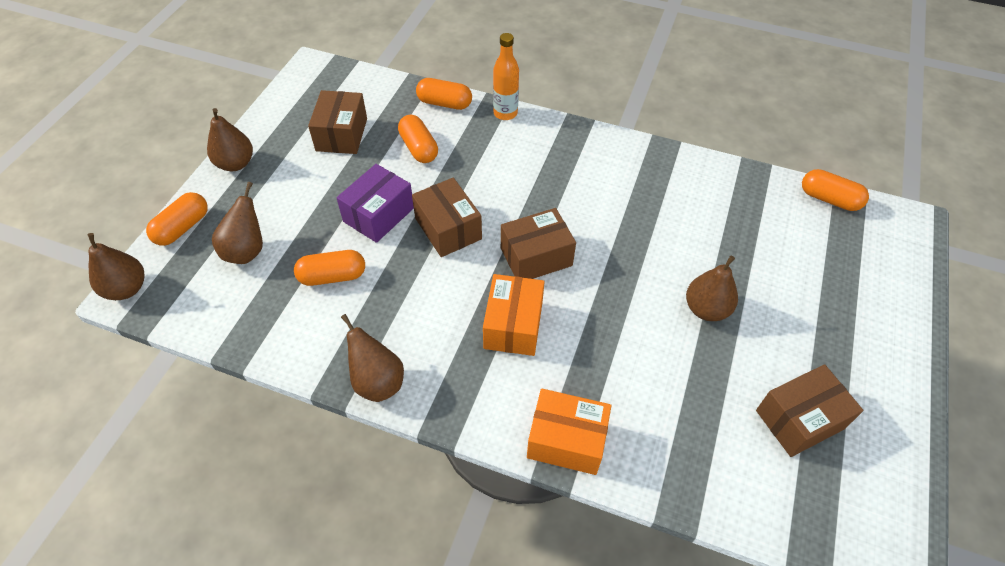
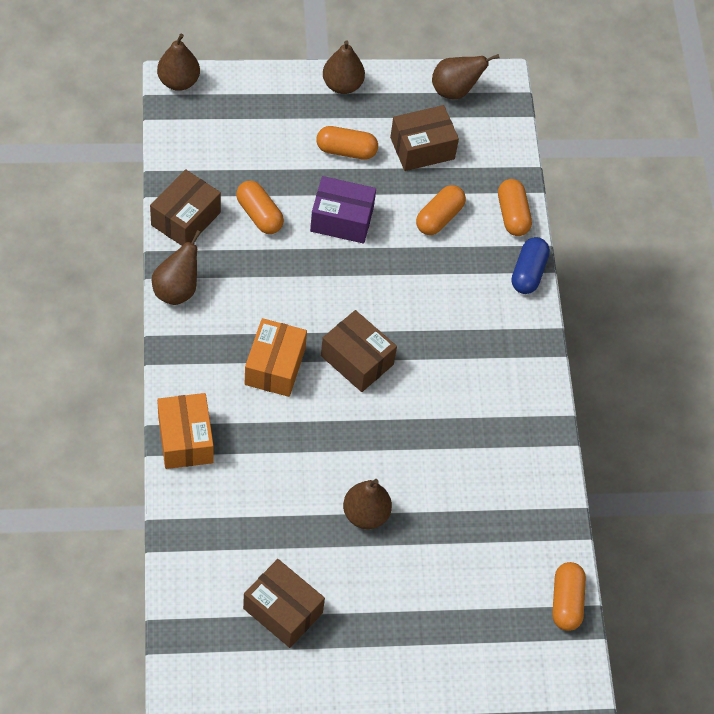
camera: 60 degrees right, 5 degrees up
(182, 228) = (254, 85): orange capsule -> orange capsule (346, 150)
(246, 251) = (254, 142): brown pear -> brown pear (455, 90)
(448, 229) = (353, 279): brown box -> brown box (186, 219)
(505, 113) = (528, 273): orange bottle -> blue capsule
(513, 325) = (275, 366): orange box -> orange box turned 60 degrees counterclockwise

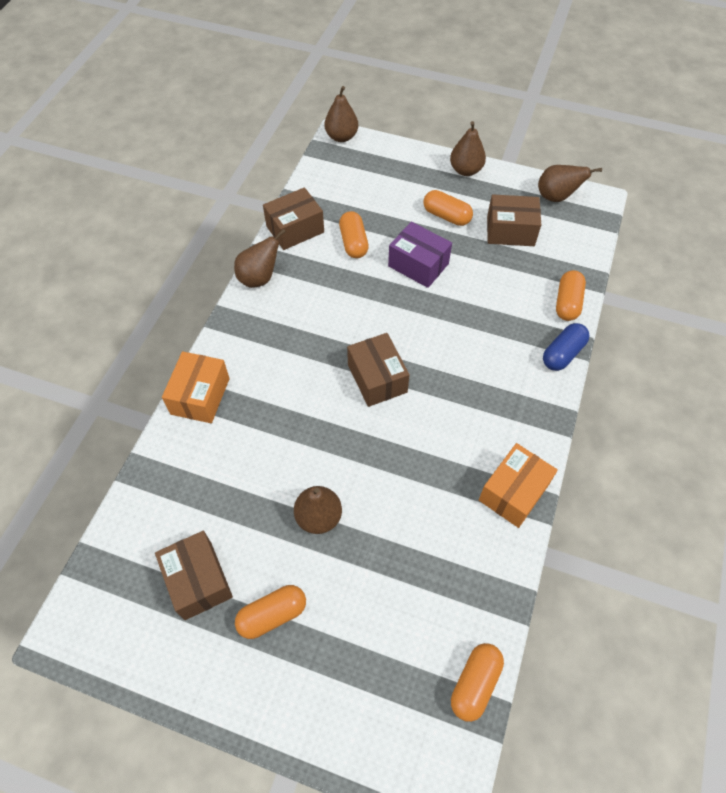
camera: 30 degrees right, 0 degrees up
(275, 366) = (305, 361): orange box -> orange box (513, 492)
(439, 218) = (501, 287): orange capsule -> orange capsule (272, 615)

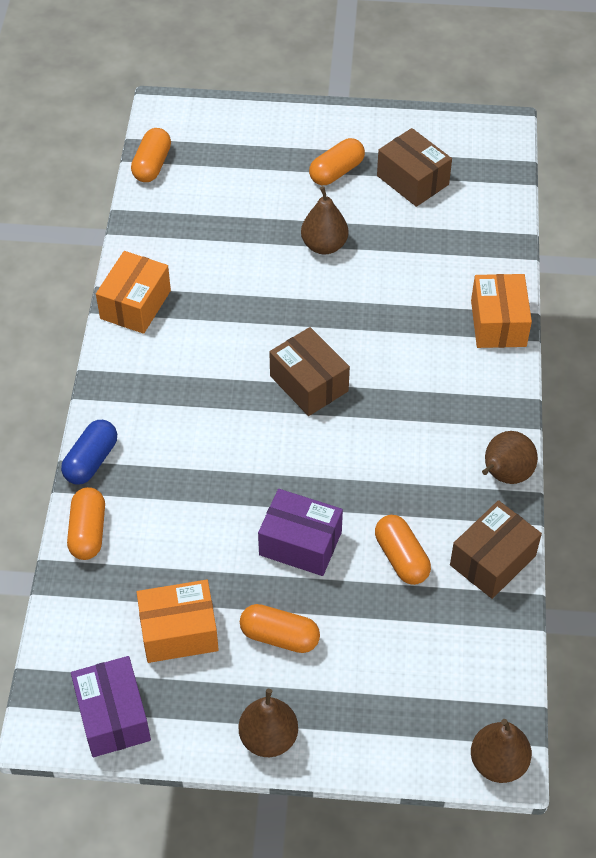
camera: 165 degrees right, 5 degrees down
(510, 231) = (179, 631): brown box -> orange box
(556, 197) = (113, 716): brown pear -> purple box

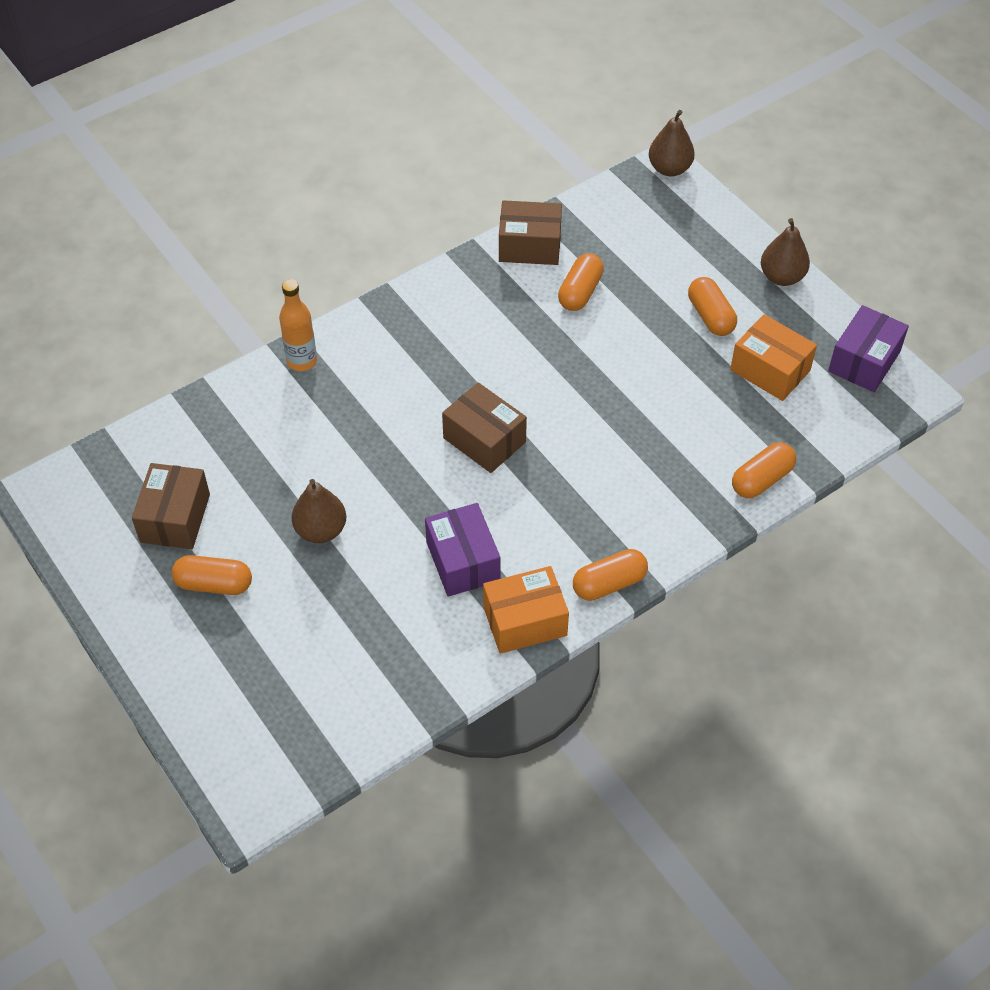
camera: 130 degrees left, 0 degrees up
(91, 461) = (704, 526): blue capsule -> none
(152, 165) = (340, 749): orange capsule -> orange capsule (609, 584)
(300, 543) = (630, 352): purple box -> purple box (463, 561)
(309, 383) = (484, 440): brown box -> brown box turned 60 degrees counterclockwise
(498, 323) = (302, 361): orange box -> orange bottle
(504, 475) = (450, 278): brown pear -> none

